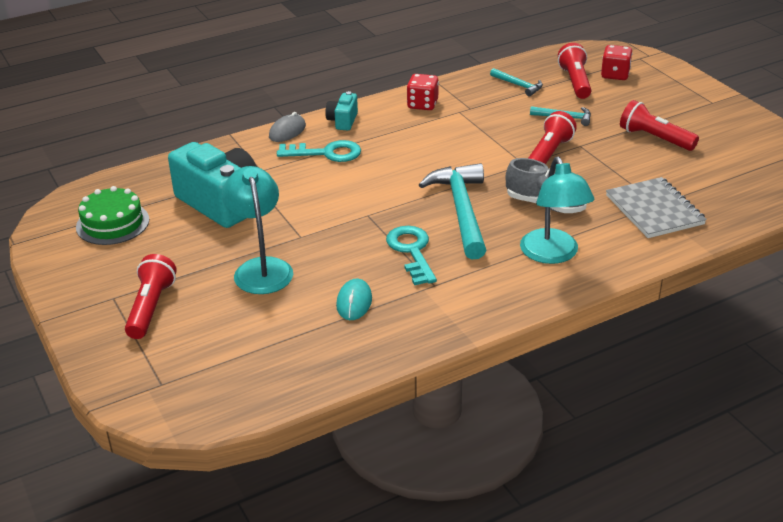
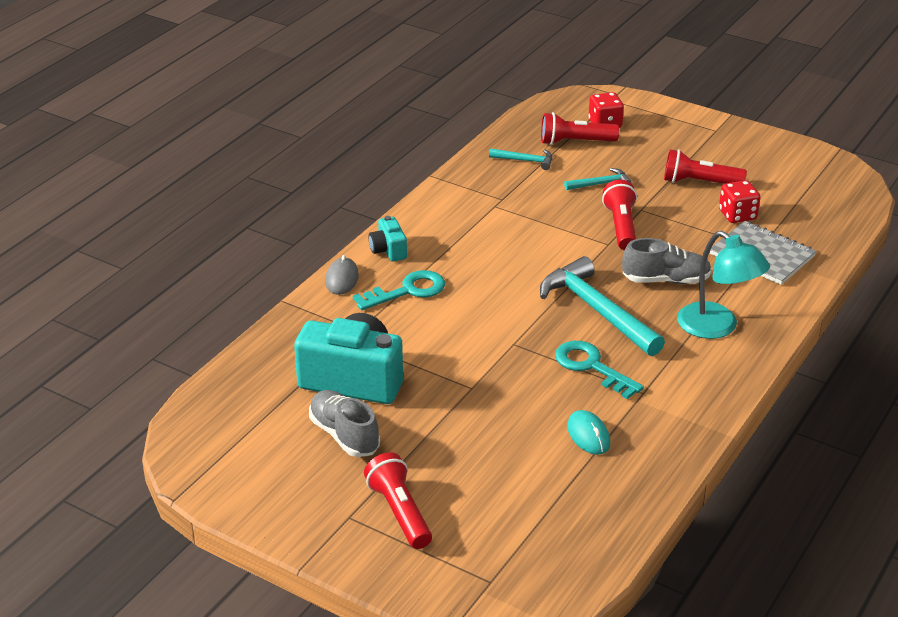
camera: 30 degrees left, 0 degrees up
(112, 223) = (261, 440): green cake -> none
(172, 239) = (344, 435): none -> grey shoe
(261, 268) = (467, 433): turquoise lamp -> none
(422, 104) = (451, 208): red dice -> red dice (737, 215)
(575, 82) = (575, 142): red flashlight -> red flashlight turned 60 degrees counterclockwise

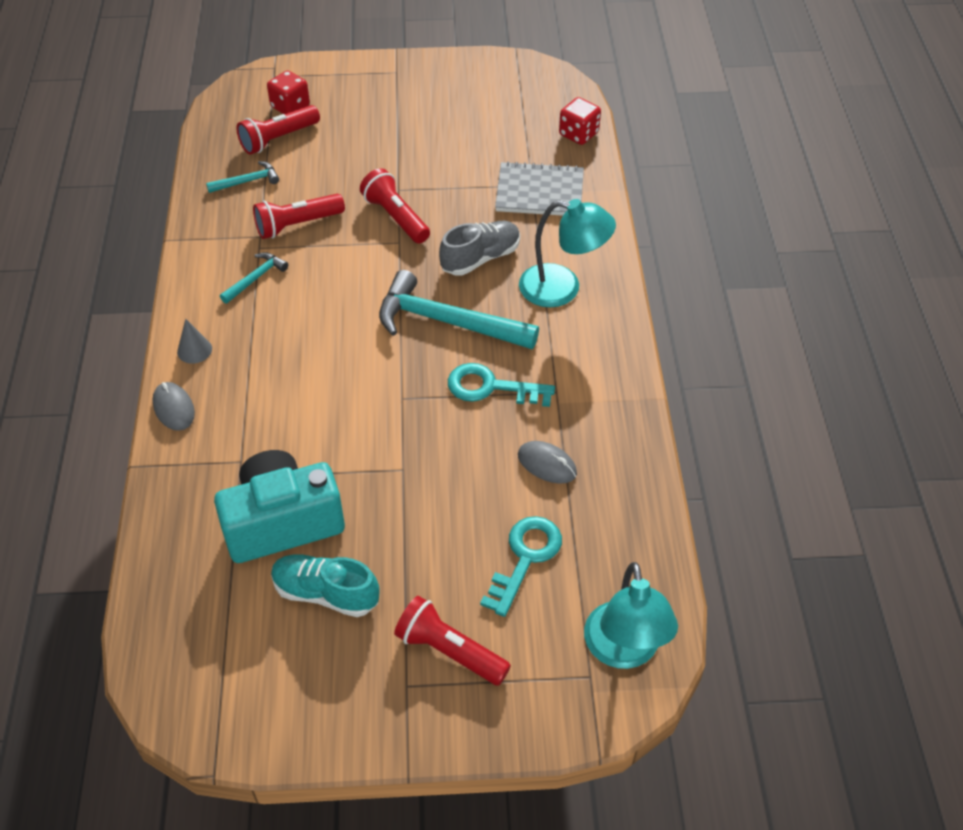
camera: 35 degrees left, 15 degrees up
(344, 435) = (326, 593): grey shoe -> turquoise shoe
(388, 250) = (194, 350): turquoise camera -> grey cone
(407, 291) = (252, 389): turquoise key -> turquoise key (525, 558)
(533, 580) = (624, 651): none -> turquoise lamp
(588, 435) = (547, 464): turquoise mouse -> grey mouse
(600, 184) = (339, 177): turquoise hammer -> turquoise hammer (255, 278)
(699, 183) = (426, 136): red flashlight -> red flashlight (297, 225)
(737, 215) = (486, 158): red dice -> red dice (578, 134)

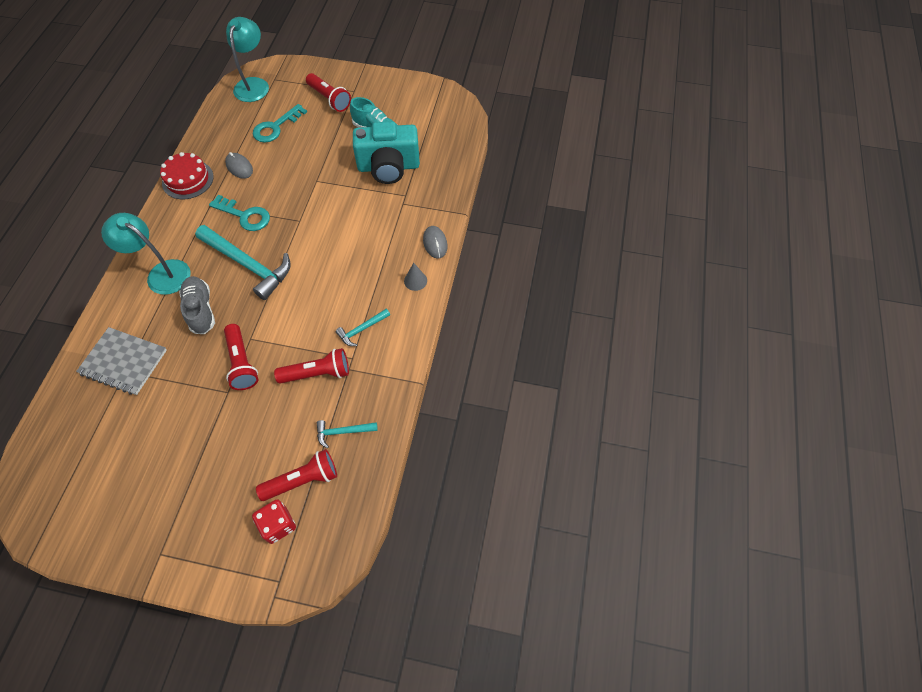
camera: 165 degrees left, 10 degrees up
(480, 258) = (201, 310): grey shoe -> grey shoe turned 90 degrees clockwise
(578, 134) = (52, 419): red dice -> none
(619, 424) = (188, 180): none -> red cake

